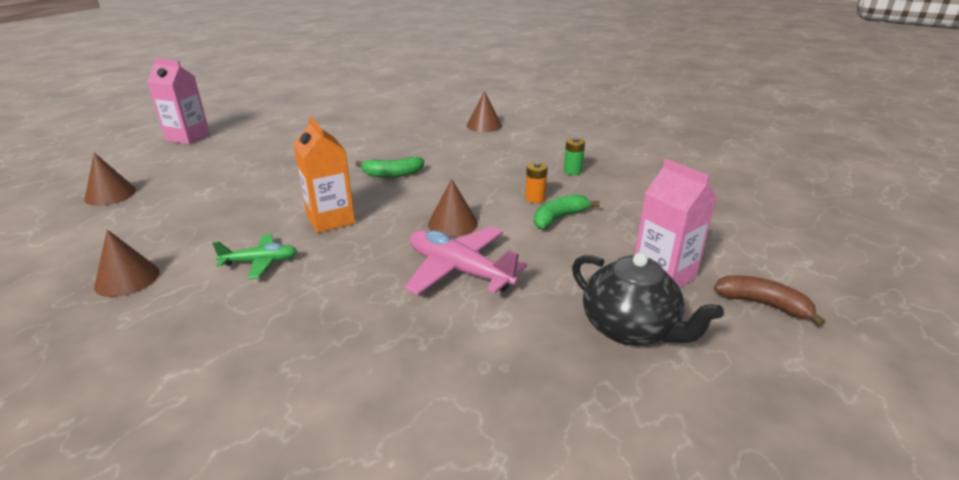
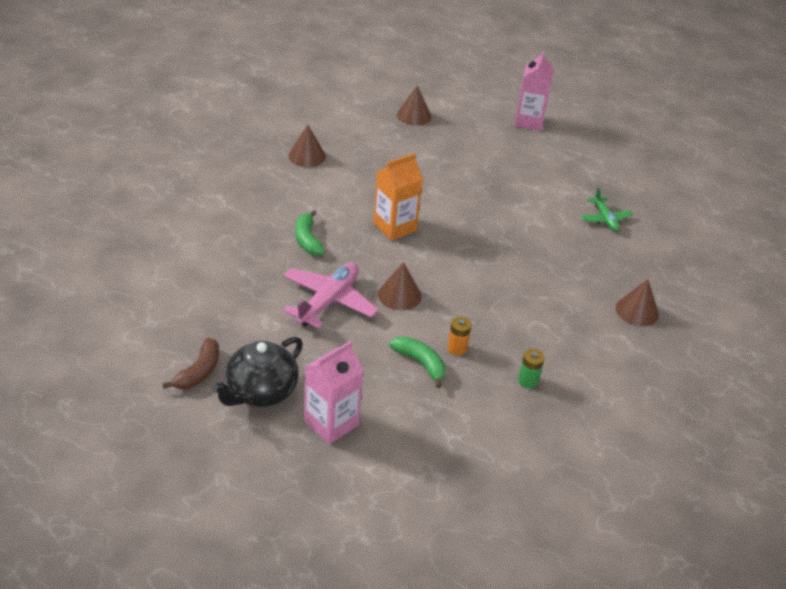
camera: 80 degrees right, 10 degrees up
(260, 262) = (330, 204): green plane -> green plane (605, 219)
(392, 174) = (485, 252): green banana -> green banana (307, 240)
(762, 304) = (293, 481): brown banana -> brown banana (199, 372)

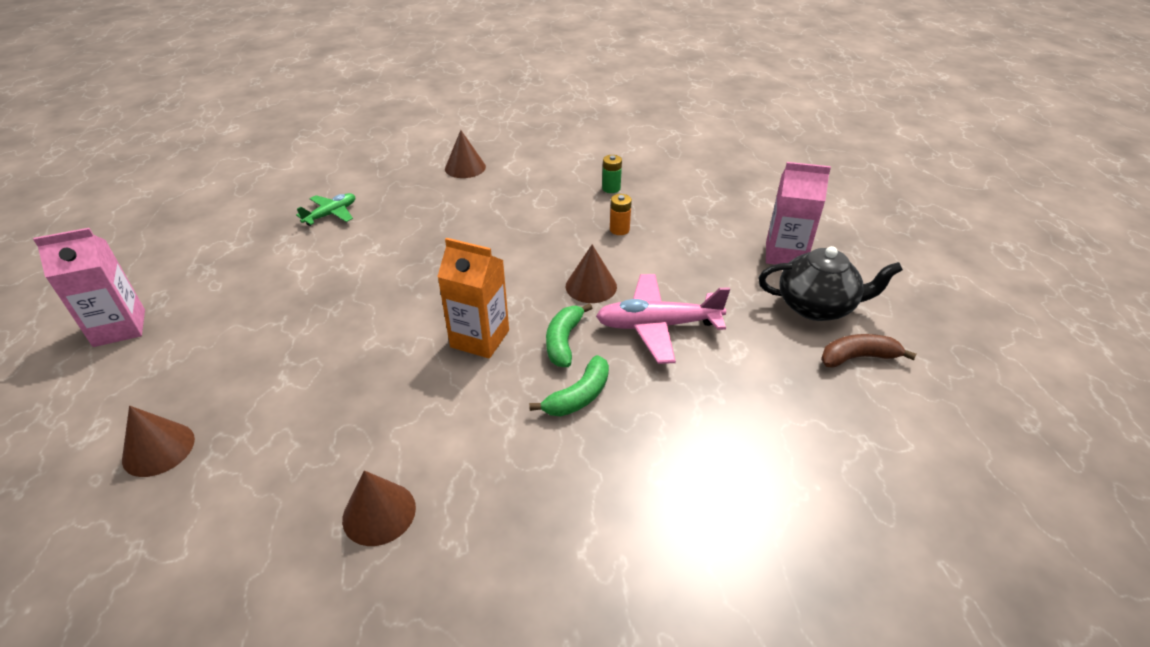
camera: 120 degrees left, 0 degrees up
(420, 363) = (661, 240): green banana -> green banana (564, 341)

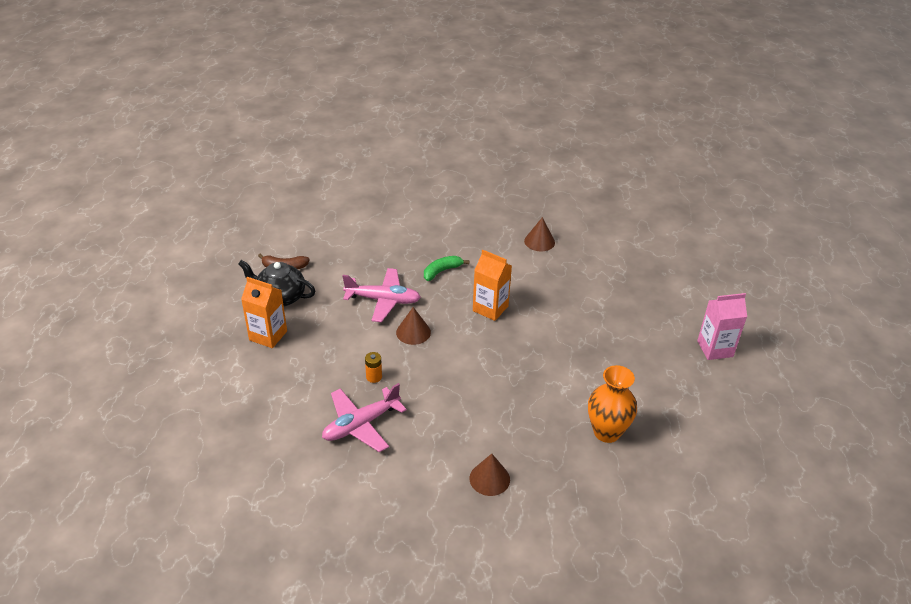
camera: 170 degrees left, 0 degrees up
(158, 449) = (649, 279): brown cone -> none
(331, 214) = (606, 432): green plane -> orange vase
(564, 341) = (441, 299): green banana -> none
(611, 188) = (361, 425): green battery -> pink plane
(785, 255) = (268, 335): pink carton -> orange carton

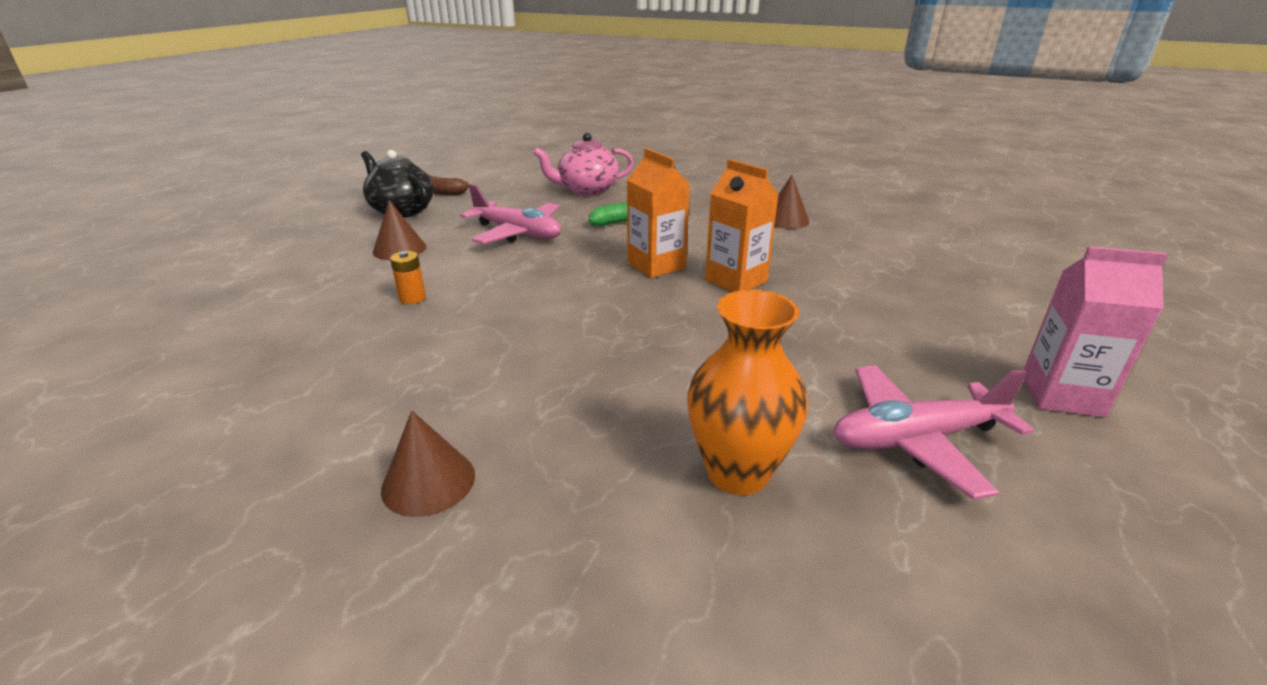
camera: 25 degrees right, 10 degrees down
(268, 335) = (342, 236): orange carton -> orange carton (736, 280)
(361, 425) = (324, 344): pink plane -> pink plane (916, 439)
(390, 238) = (587, 190): none -> pink teapot
(413, 332) = (521, 267): brown cone -> brown cone (399, 249)

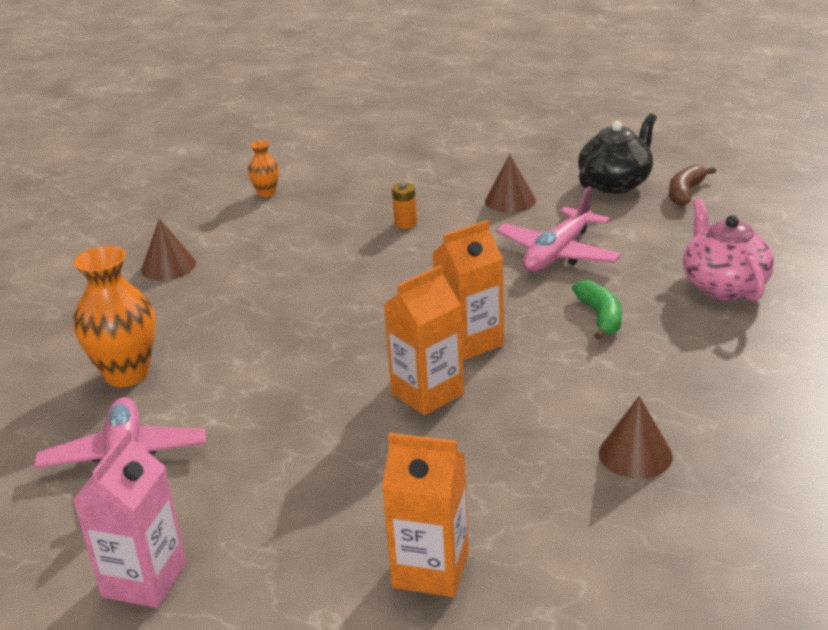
camera: 95 degrees right, 0 degrees up
(227, 406) = (266, 193): none -> orange vase
(938, 276) = (431, 570): none -> orange carton

